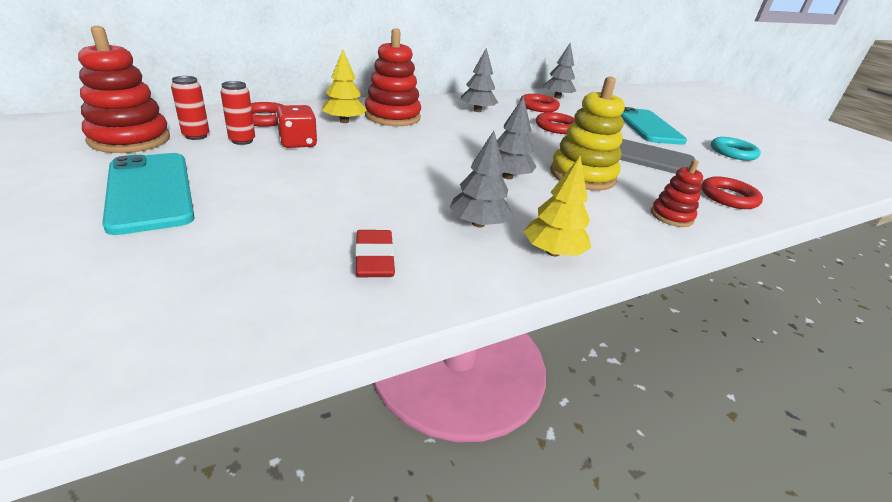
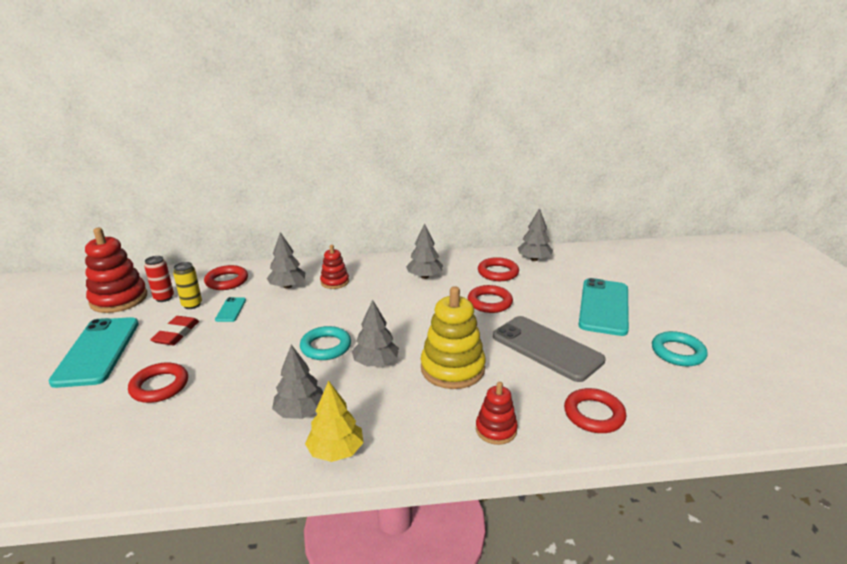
camera: 25 degrees right, 5 degrees down
(242, 141) = (192, 305): red can -> yellow can
(280, 218) = (159, 386): none -> red ring
(298, 143) = (231, 310): red dice -> turquoise phone
(344, 121) = (287, 286): yellow tree -> grey tree
(374, 258) = (193, 434): red eraser -> red eraser (176, 334)
(392, 116) = (334, 282): red stacking toy -> red stacking toy, size x0.56
(442, 167) = (326, 347): none -> turquoise ring

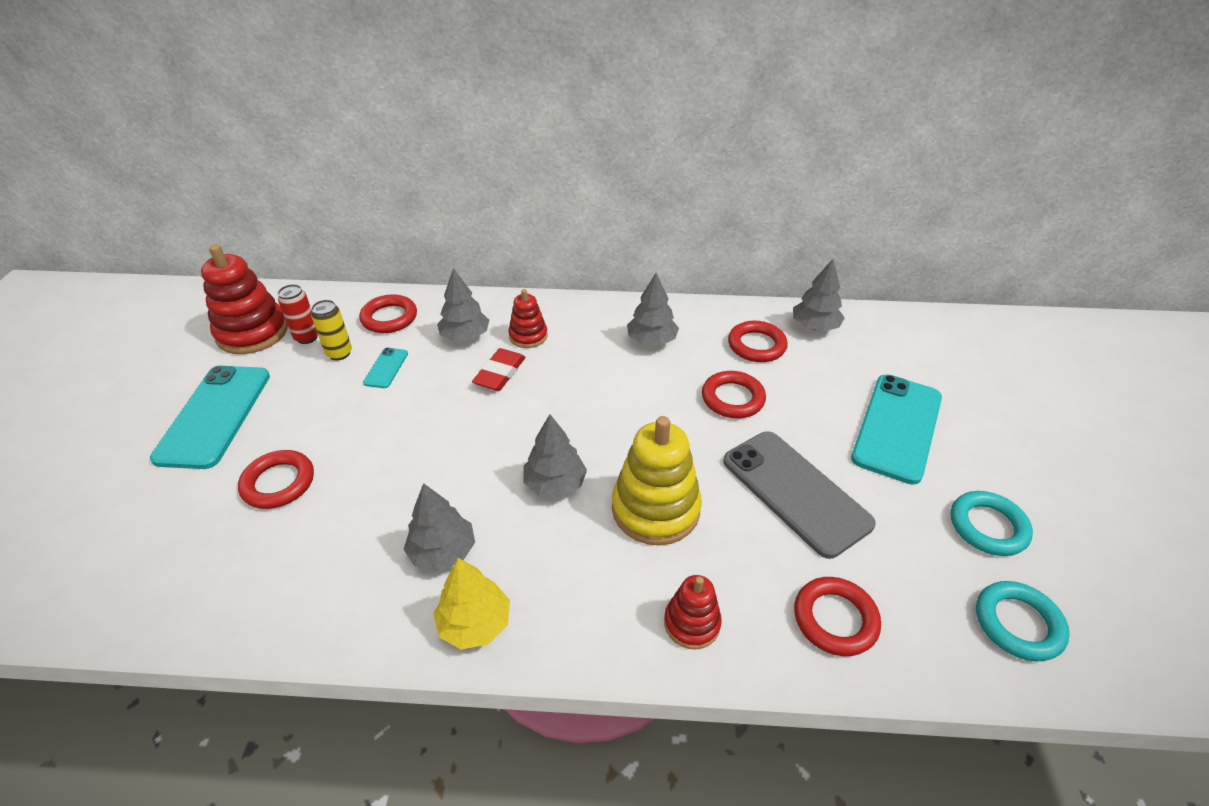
camera: 10 degrees right, 15 degrees up
(176, 334) = (312, 400): red eraser -> red eraser (500, 373)
(326, 347) = (495, 447): turquoise ring -> turquoise ring (1018, 624)

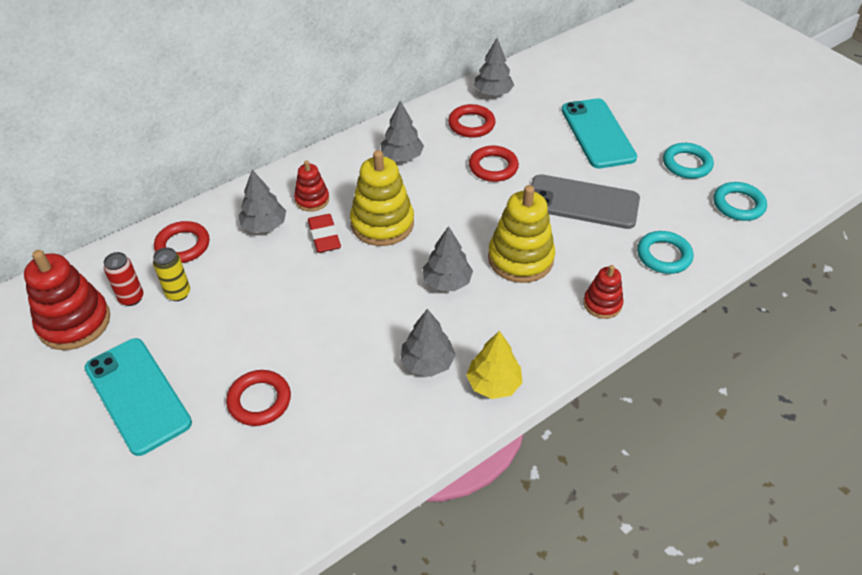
camera: 40 degrees left, 5 degrees up
(386, 368) = (232, 281): turquoise phone -> none
(561, 391) = (382, 224): none -> yellow stacking toy
(835, 619) = (664, 255): red ring -> turquoise ring

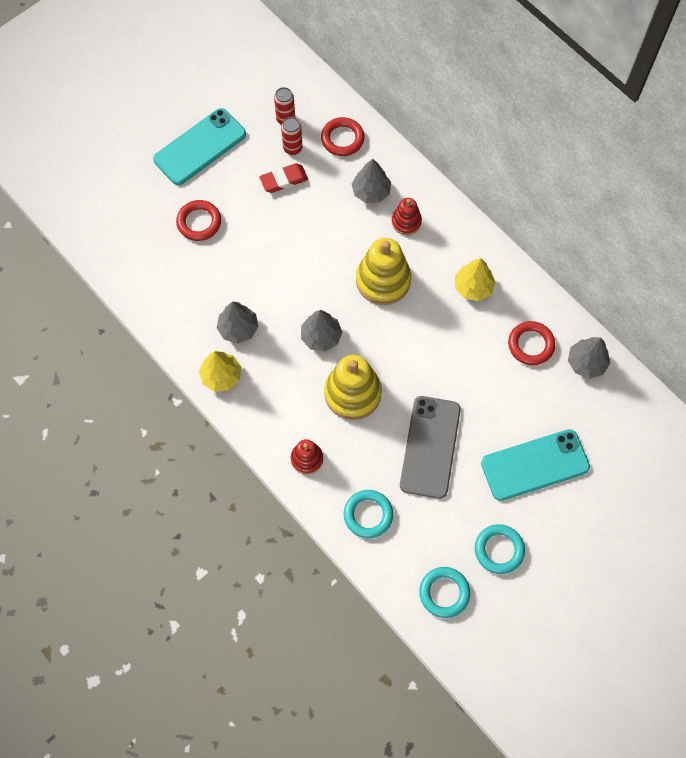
camera: 85 degrees right, 20 degrees up
(74, 322) = (260, 90): red stacking toy -> none
(178, 293) = (292, 148): yellow can -> red can
(324, 236) = (363, 238): red eraser -> red eraser (284, 180)
(402, 156) = (473, 287): grey tree -> yellow tree
(493, 167) = (469, 367): red ring -> none

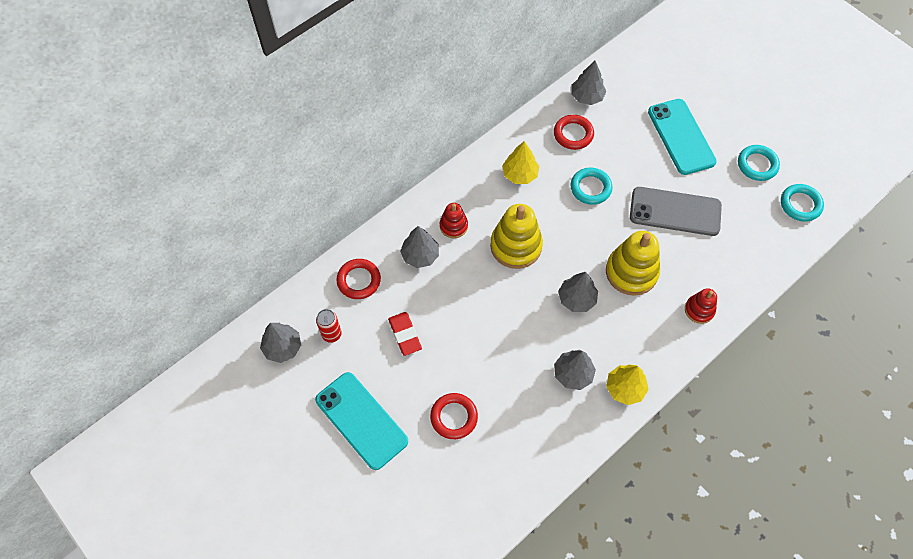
camera: 90 degrees left, 5 degrees down
(273, 81) = (283, 347): none -> grey tree
(292, 148) = (367, 327): red can -> none
(368, 515) = (743, 260): turquoise ring -> turquoise ring (590, 188)

